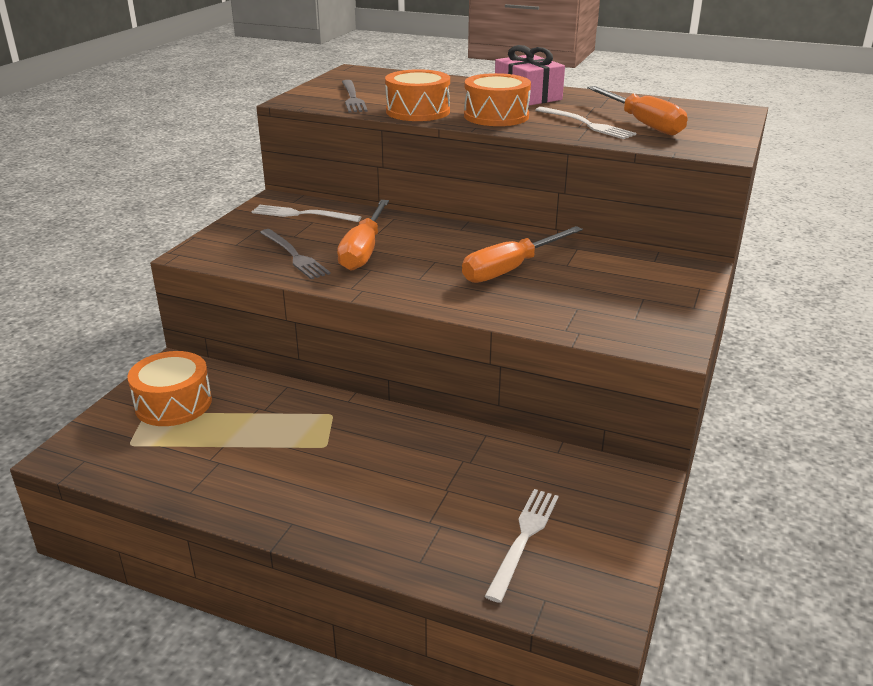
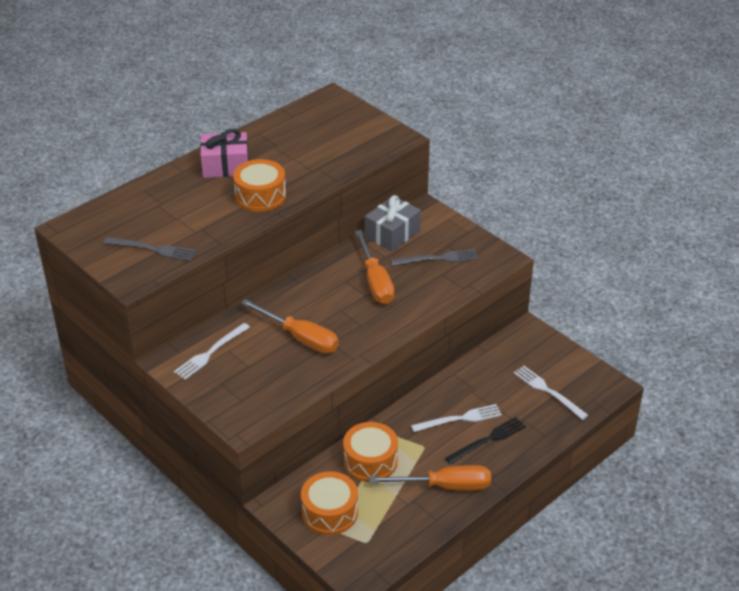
camera: 65 degrees left, 10 degrees up
(294, 255) = (284, 374): grey fork -> grey fork (438, 258)
(372, 501) = (488, 440): none -> black fork
(418, 111) = (218, 227): orange drum -> orange drum (370, 461)
(586, 124) = (310, 165): white fork -> white fork (459, 419)
(616, 259) = (392, 234): none -> grey gift
(642, 124) = (327, 143): orange screwdriver -> orange screwdriver (445, 486)

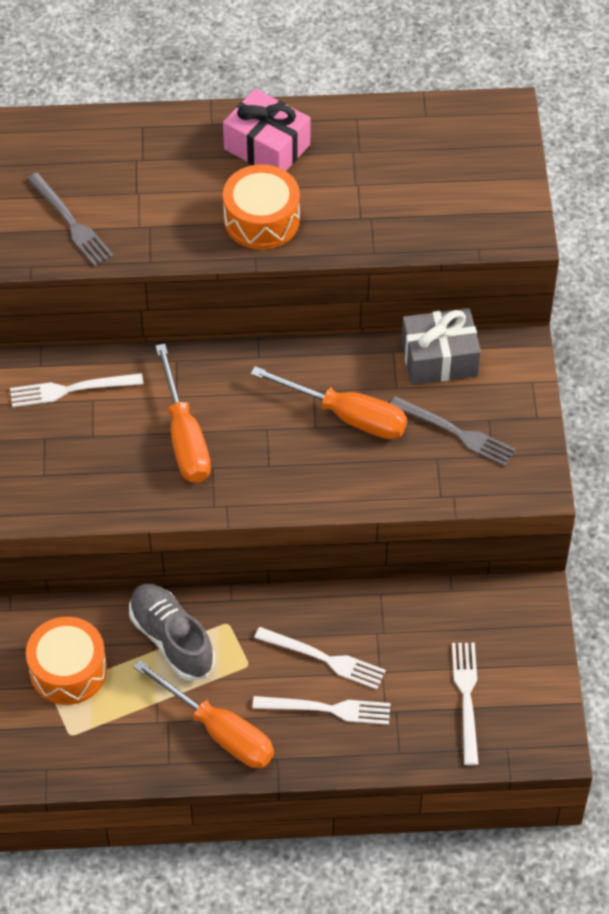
camera: 40 degrees right, 15 degrees up
(370, 461) = (172, 639): orange drum -> grey shoe
(375, 281) = (347, 416): orange screwdriver -> orange screwdriver turned 90 degrees counterclockwise
(488, 440) = (327, 709): black fork -> white fork

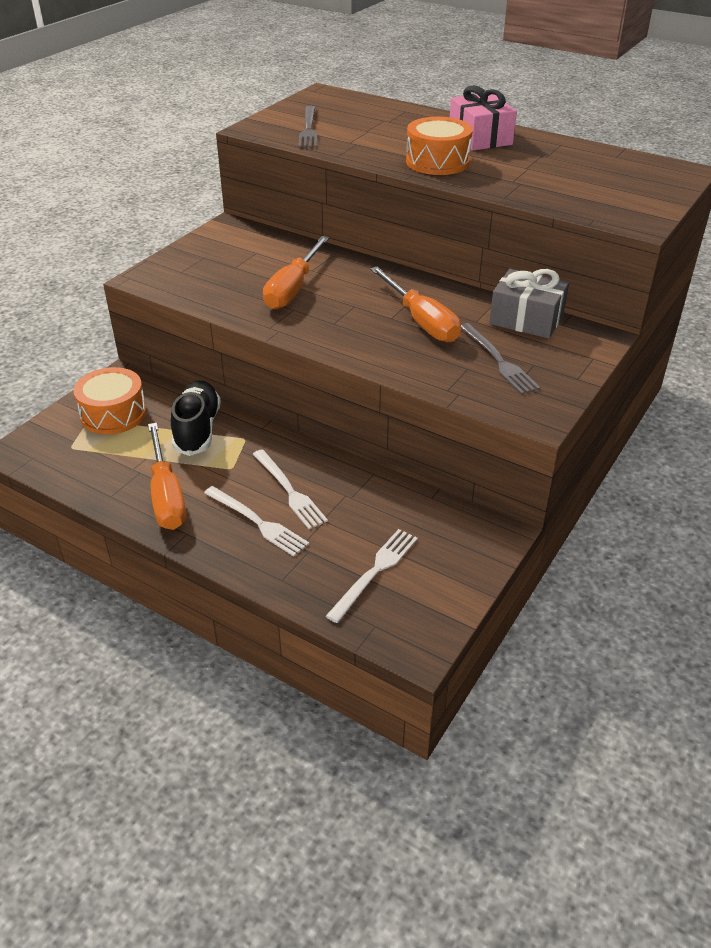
camera: 35 degrees right, 15 degrees down
(71, 389) = (249, 244): white fork -> none
(172, 639) = (197, 429): grey shoe -> black shoe

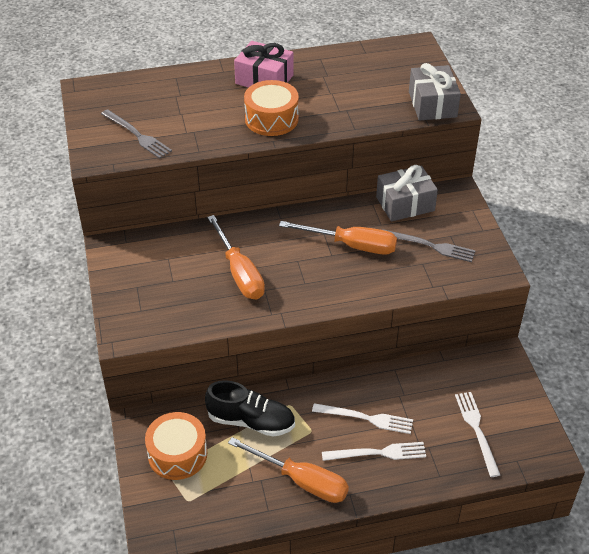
camera: 45 degrees left, 5 degrees up
(197, 429) = (251, 421): black shoe -> black shoe turned 150 degrees clockwise
(621, 213) = (432, 104): none -> grey gift

